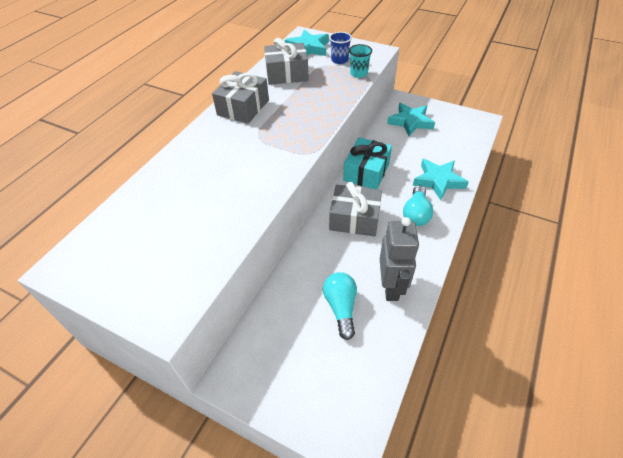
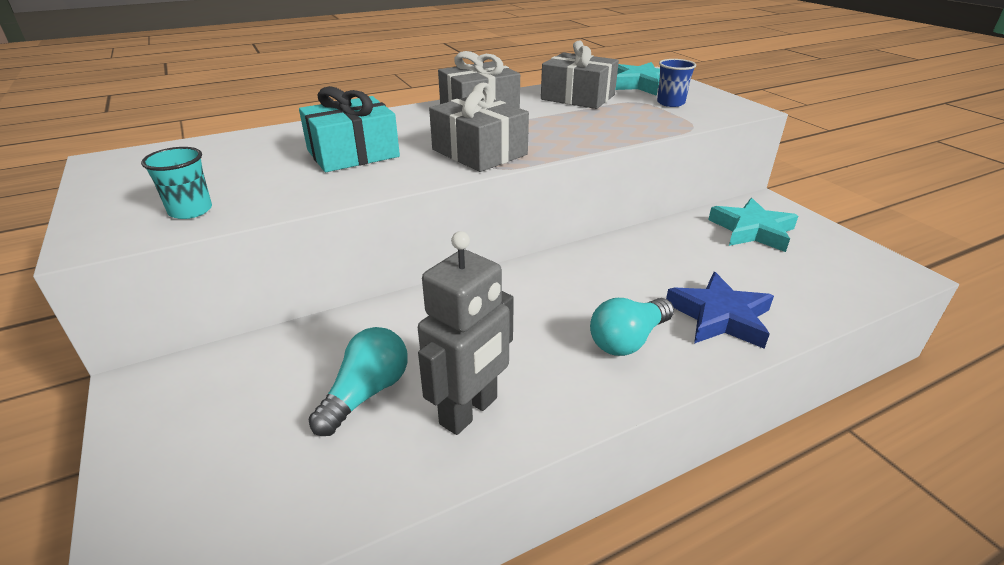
camera: 35 degrees right, 15 degrees down
(354, 219) = (522, 302): grey gift -> grey gift (479, 152)
(358, 73) = (681, 120): turquoise cup -> turquoise cup (190, 211)
(366, 172) = (607, 259): turquoise gift -> turquoise gift (353, 153)
(438, 181) = (719, 316): turquoise star -> blue star

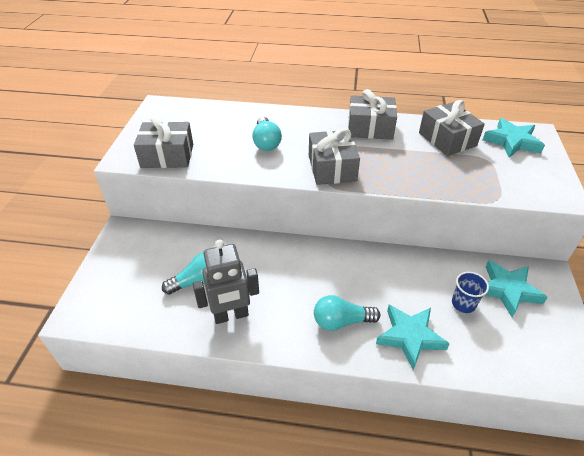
camera: 35 degrees right, 10 degrees up
(190, 211) = (167, 156): turquoise cup -> grey gift
(353, 153) = (266, 142): turquoise gift -> turquoise light bulb
(670, 103) = (510, 169): blue cup -> blue cup (463, 304)
(719, 316) = (410, 337): blue star -> turquoise star

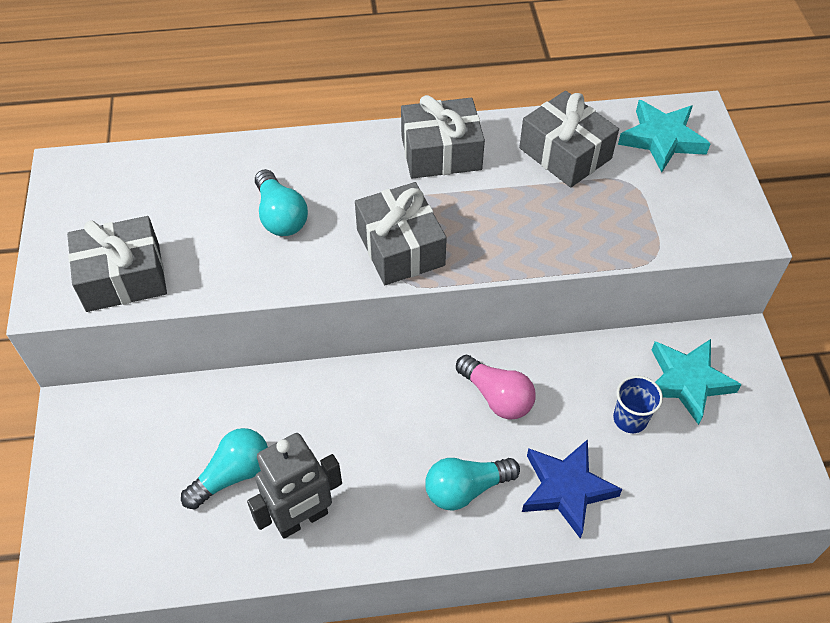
camera: 15 degrees left, 10 degrees up
(375, 273) = (496, 396): none -> pink light bulb
(410, 337) = (566, 489): turquoise star -> blue star

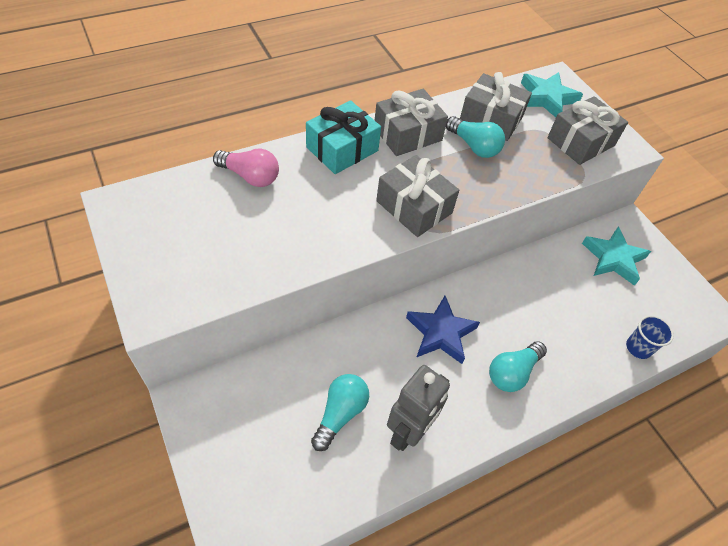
camera: 25 degrees left, 0 degrees up
(123, 277) = (209, 279): grey gift -> grey gift (580, 142)
(280, 216) = (313, 203): turquoise light bulb -> turquoise light bulb (474, 146)
(348, 156) = (342, 149): none -> turquoise gift
(496, 396) = (500, 301): pink light bulb -> pink light bulb (250, 176)
(566, 489) = (577, 352): blue star -> blue star (440, 333)
(630, 419) = (592, 293): blue cup -> blue cup (638, 347)

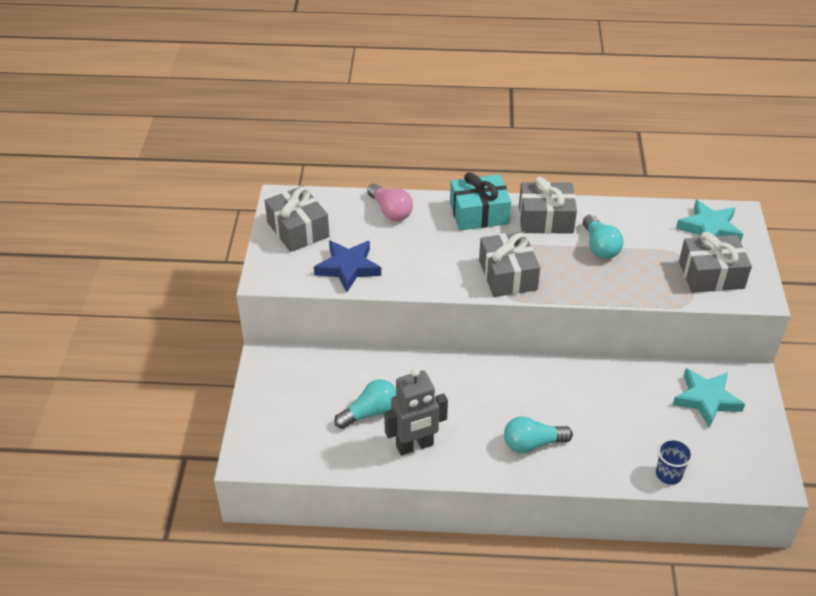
camera: 35 degrees right, 10 degrees down
(440, 333) = (491, 392): blue star -> blue star (348, 268)
(491, 119) = (636, 229): grey gift -> grey gift (298, 229)

